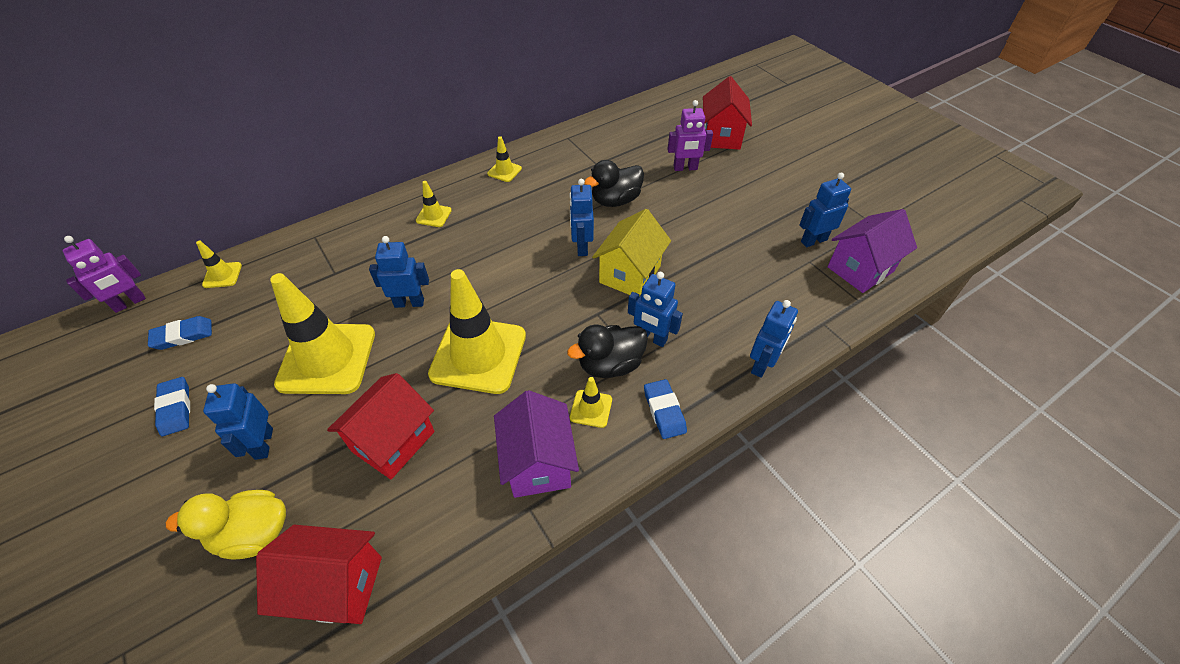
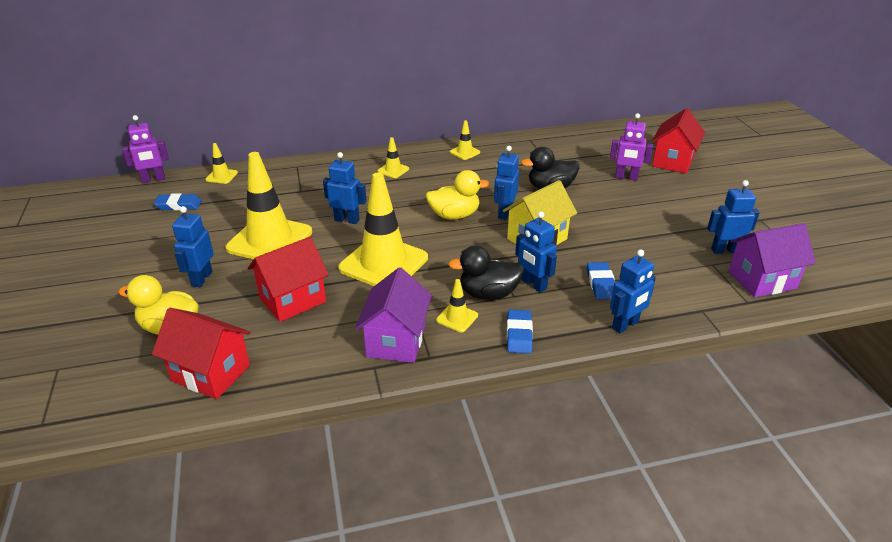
camera: 20 degrees right, 15 degrees down
(175, 408) = (154, 245): blue eraser -> blue eraser (601, 284)
(529, 264) = (454, 215): none -> yellow duck

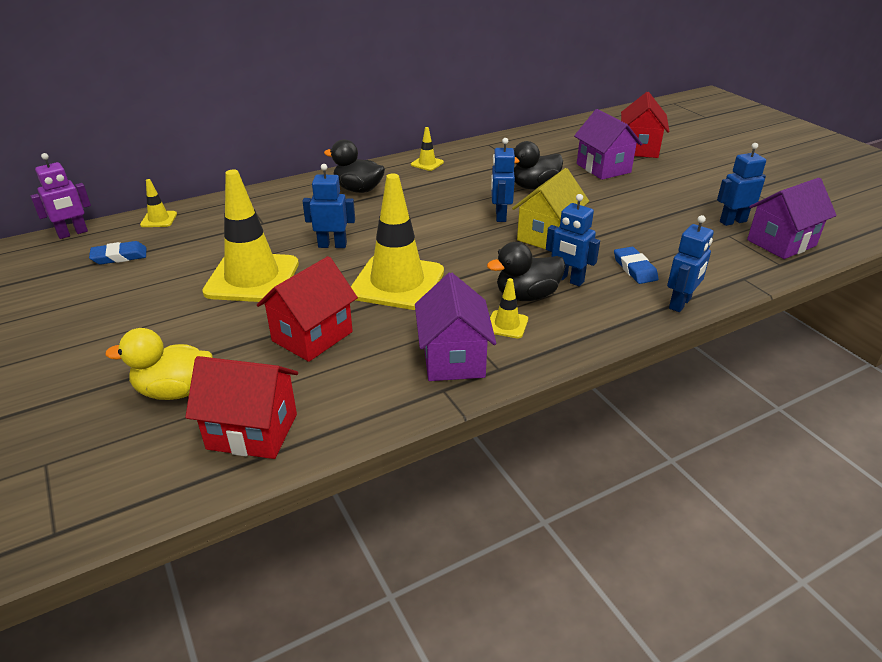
camera: 15 degrees left, 0 degrees up
(201, 279) = (188, 331): blue robot -> none
(393, 170) = (358, 189): yellow traffic cone -> black duck
(454, 215) = (449, 225): yellow duck -> none
(519, 334) = (580, 330): blue eraser -> none
(626, 177) = (603, 168): purple robot -> purple house

